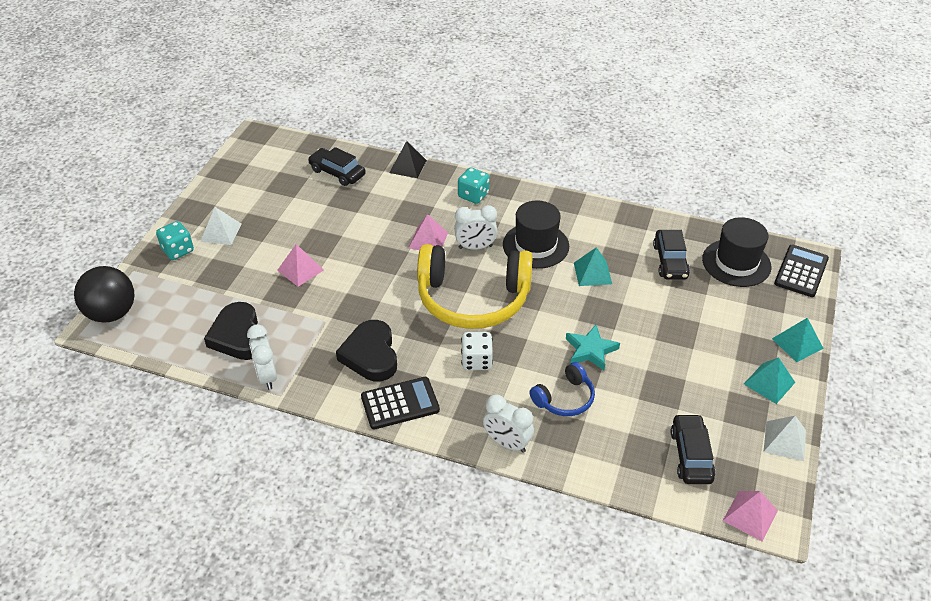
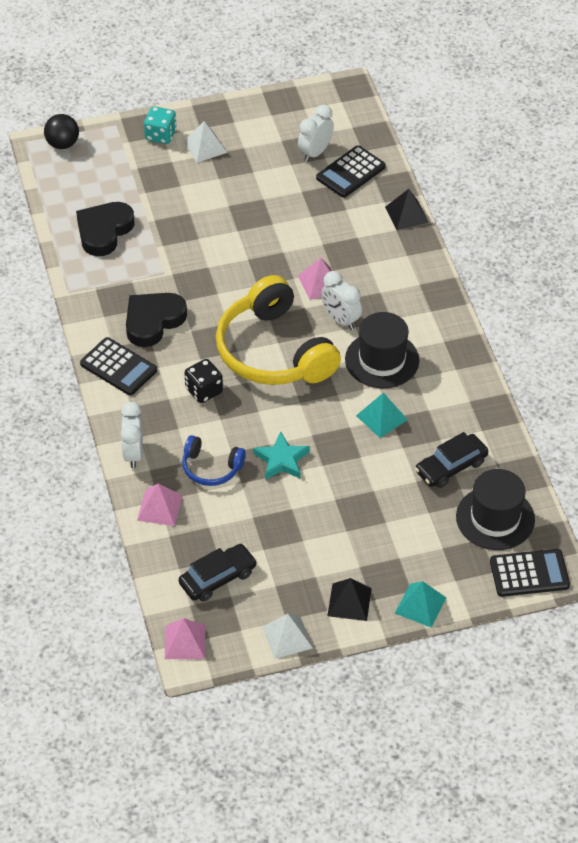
camera: 55 degrees right, 5 degrees up
(112, 313) = (62, 144): black ball -> black ball, size x0.66
(267, 376) = (78, 273): white clock -> white clock (315, 152)
(300, 270) = (207, 222): pink pyramid -> pink pyramid (159, 508)
(337, 172) = (350, 172): black car -> black calculator
(473, 195) = (410, 282): turquoise dice -> none
(476, 361) = (204, 391): white dice -> black dice
(769, 383) = (349, 602): turquoise pyramid -> black pyramid

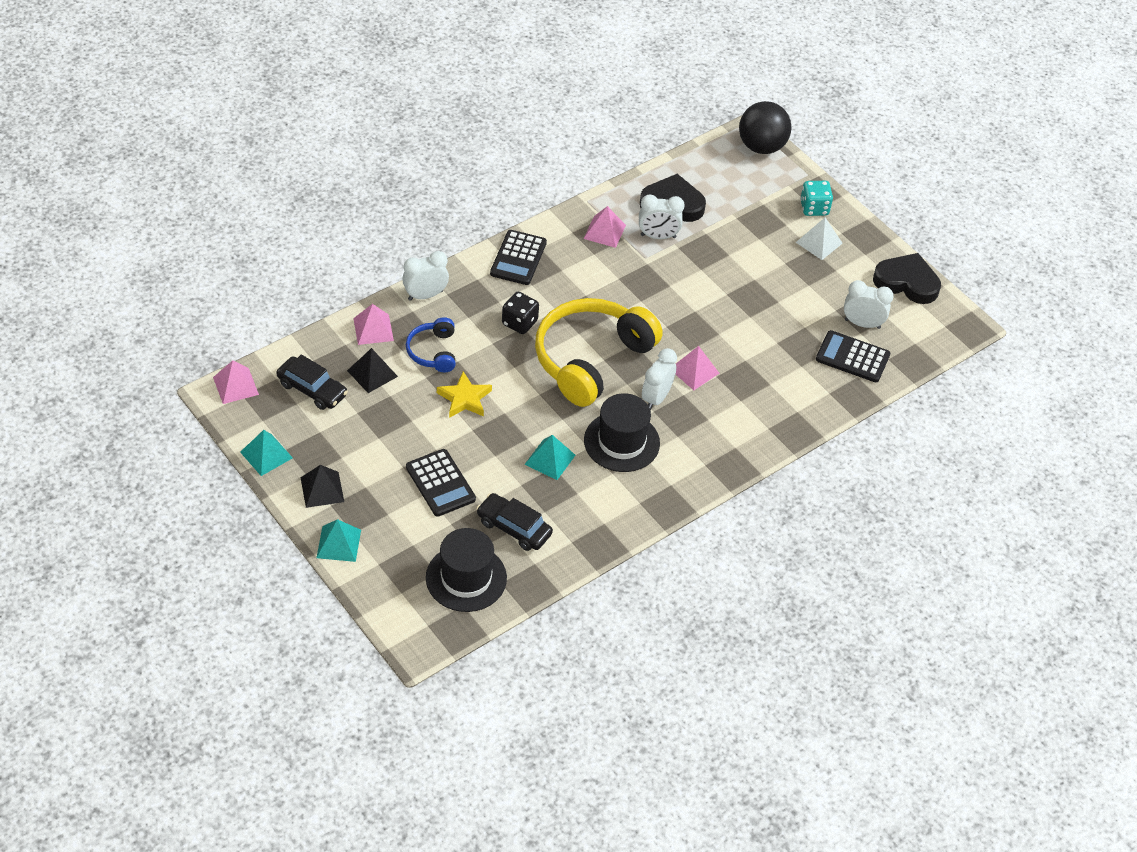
camera: 65 degrees right, 0 degrees up
(62, 144) = (761, 147): black ball -> black ball, size x1.52
(115, 292) = (604, 231): none -> pink pyramid
(141, 255) = (658, 236): none -> white clock
(153, 321) = (583, 266): black heart -> black heart (907, 282)
(281, 460) = (464, 398): turquoise star -> yellow star
(287, 637) = (266, 454): white pyramid -> turquoise pyramid
(407, 214) = (822, 414): black pyramid -> black pyramid (372, 373)
(529, 573) = (409, 621): black calculator -> black calculator (440, 483)

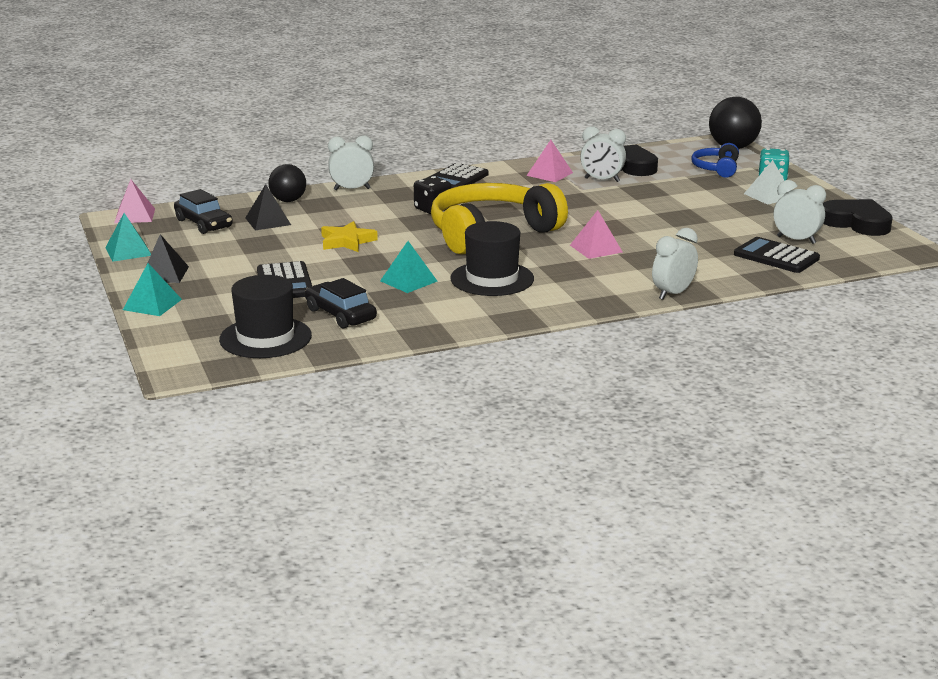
camera: 20 degrees right, 25 degrees down
(373, 329) = (288, 200): pink pyramid -> black ball
(433, 352) = (336, 216): blue headphones -> blue headphones (716, 169)
(656, 398) = (545, 259): white clock -> white clock (673, 294)

